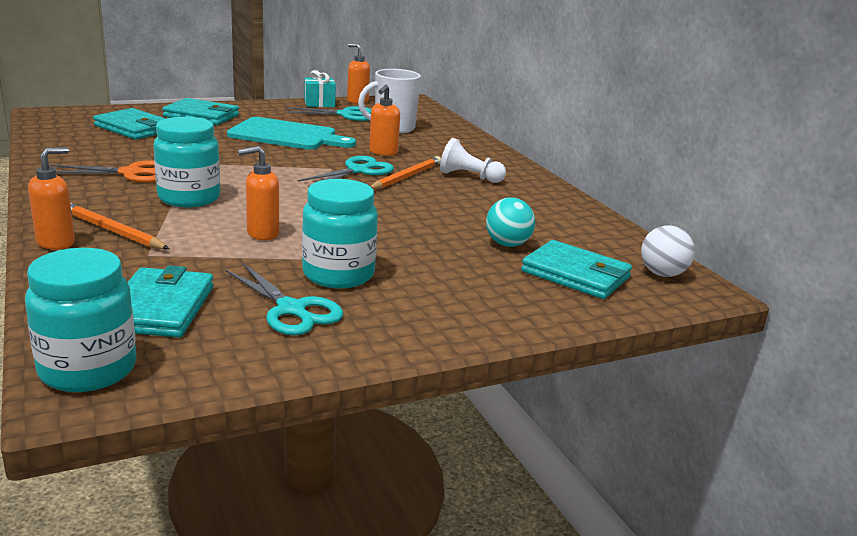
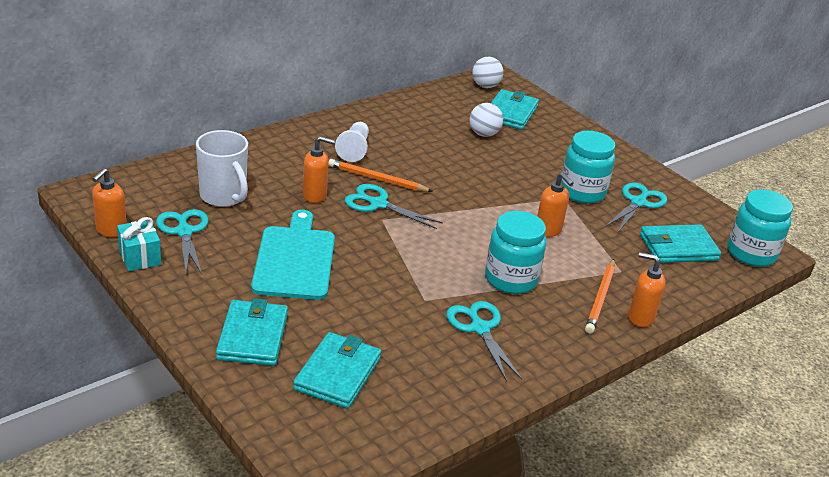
camera: 105 degrees left, 10 degrees up
(131, 173) = (480, 328): orange scissors -> turquoise scissors
(507, 244) = (484, 134): turquoise ball -> white ball

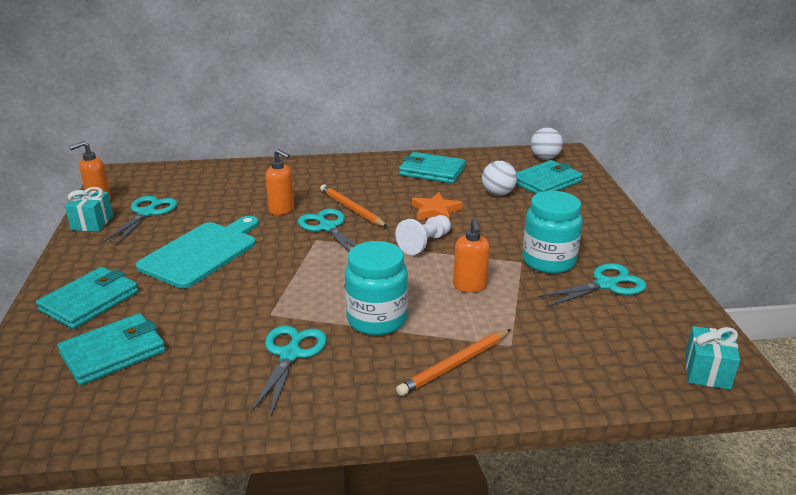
camera: 35 degrees right, 5 degrees down
(224, 196) = (209, 195): white mug -> none
(354, 149) = (359, 183): white pawn -> white pawn (424, 243)
(451, 164) = (435, 211): none -> orange star
(640, 318) = (480, 398): orange soap dispenser -> none
(678, 247) = (610, 340): turquoise wallet -> turquoise wallet (431, 171)
(751, 253) = (707, 372): turquoise jar -> turquoise gift

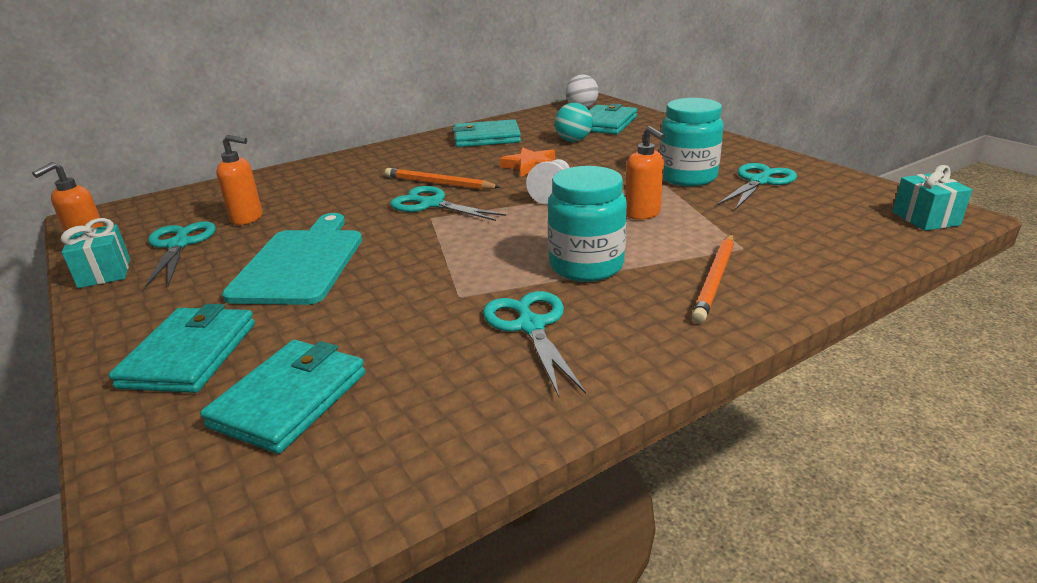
camera: 25 degrees left, 0 degrees up
(282, 210) = (358, 202): orange soap dispenser -> orange soap dispenser (247, 218)
(498, 193) = (573, 140): white ball -> turquoise ball

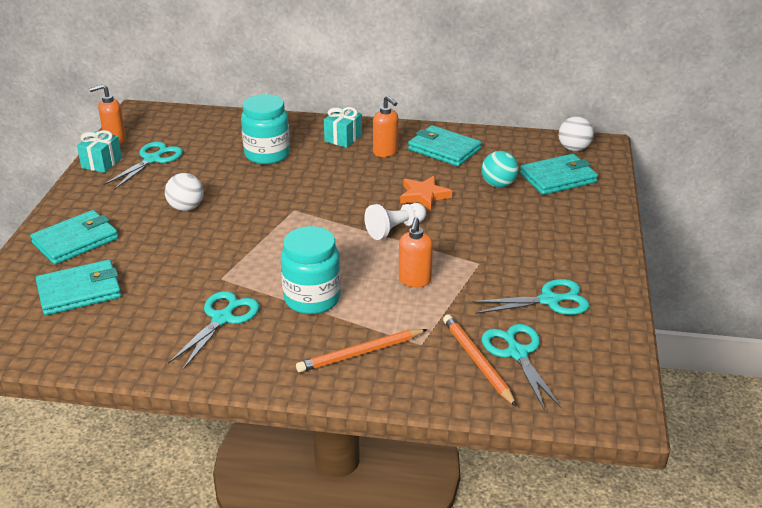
camera: 40 degrees right, 5 degrees up
(247, 218) = (206, 155): orange soap dispenser -> orange soap dispenser (385, 152)
(301, 263) = (186, 208): turquoise cutting board -> white ball
(431, 204) = (311, 199): turquoise scissors -> turquoise scissors (517, 353)
(439, 183) = (343, 181): orange pencil -> orange pencil (477, 361)
(687, 177) = (507, 267): turquoise jar -> turquoise jar (267, 155)
(925, 219) = (592, 402): turquoise gift -> turquoise gift (343, 138)

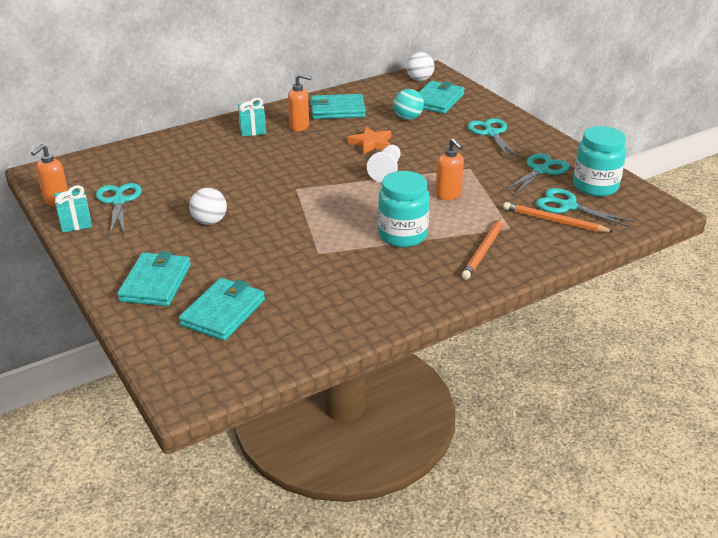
camera: 40 degrees left, 0 degrees up
(222, 318) = (363, 276): turquoise scissors -> turquoise scissors (491, 133)
(267, 155) = (212, 161): turquoise jar -> turquoise jar (595, 186)

